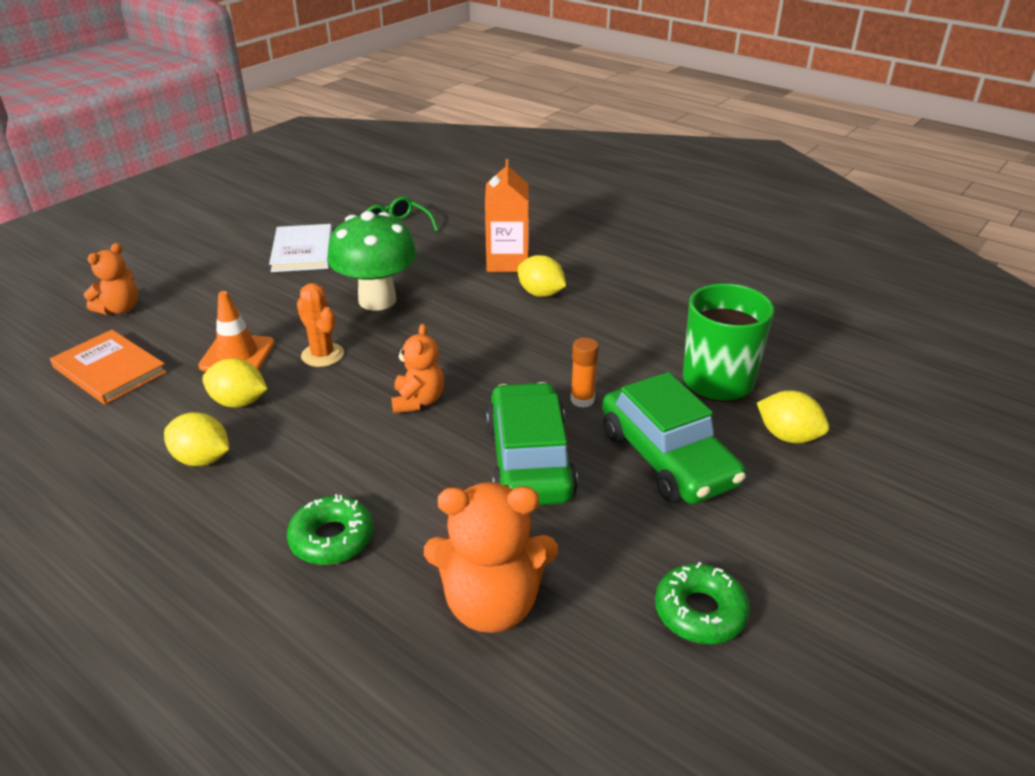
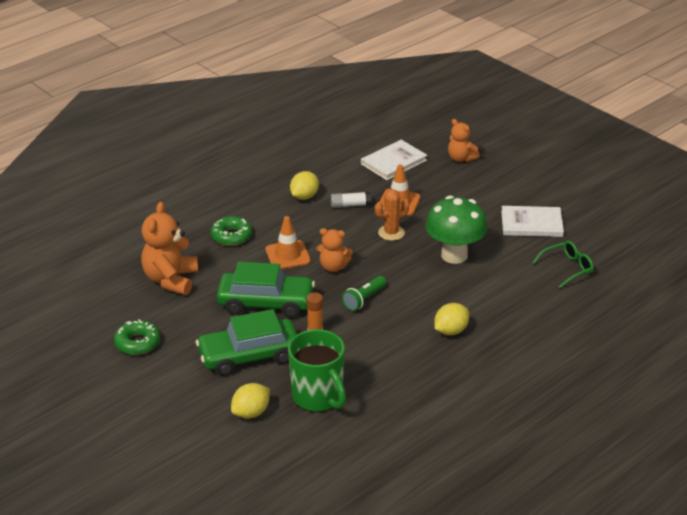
camera: 100 degrees right, 0 degrees up
(109, 370) = (393, 162): orange book -> white book
(239, 402) = (350, 205): yellow lemon -> white glue stick
(391, 454) = (288, 255): none -> orange traffic cone
(494, 364) = (364, 299): none -> green flashlight
(507, 262) = (503, 320): orange carton -> none

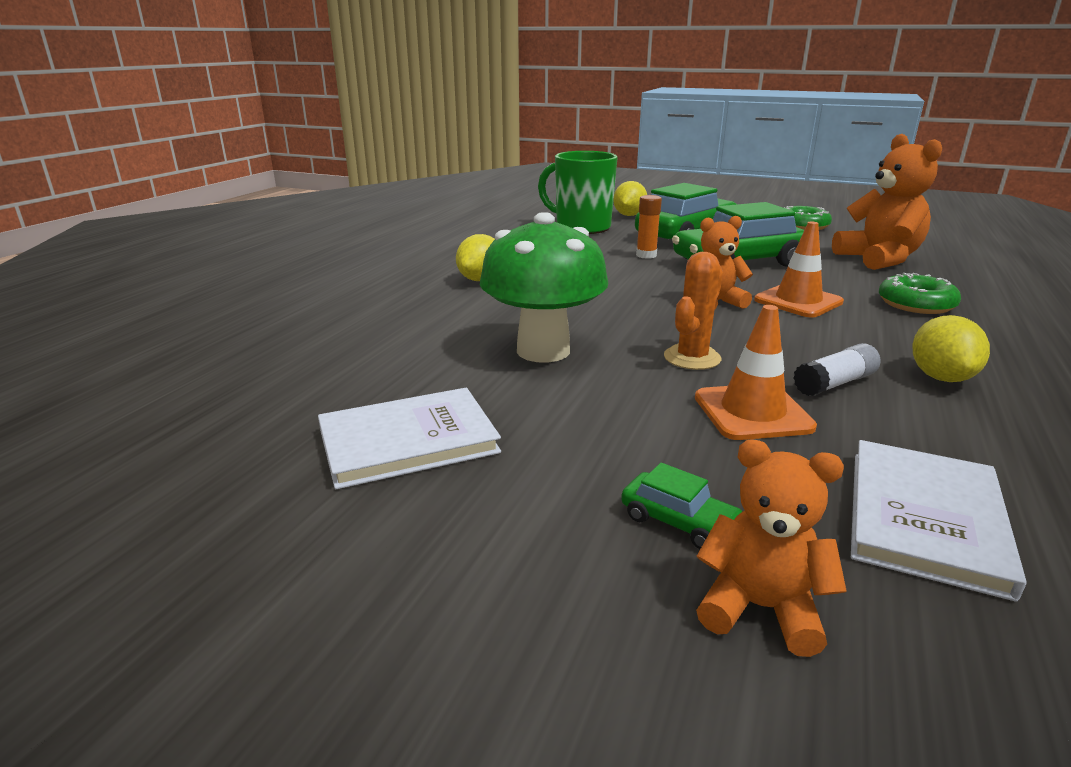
camera: 155 degrees right, 10 degrees down
(364, 299) = (625, 284): green flashlight -> none
(462, 178) = (679, 522): none -> green car
(567, 268) = (307, 376): green glasses -> none

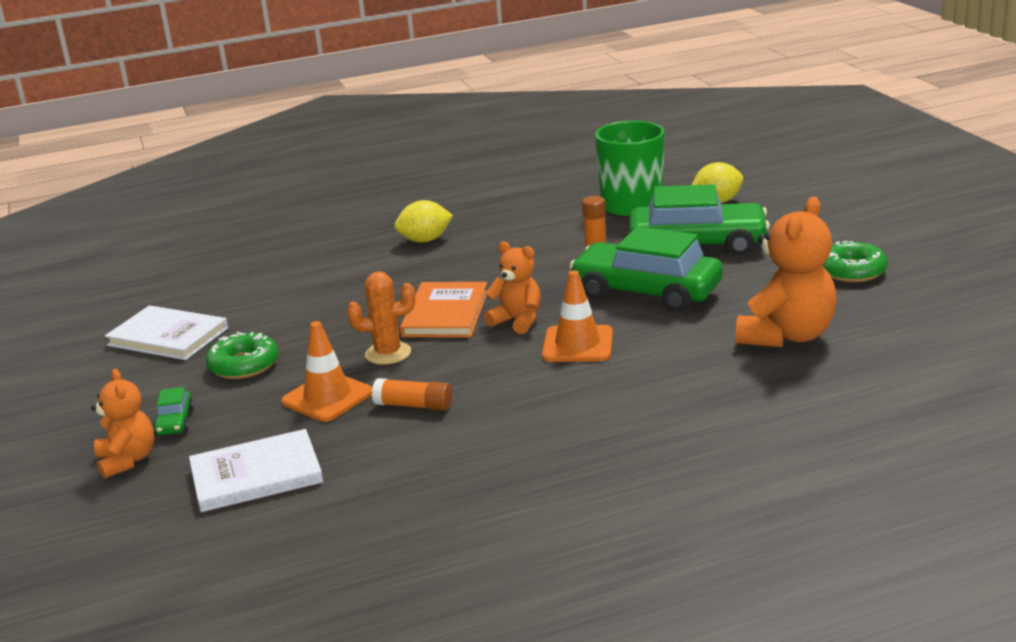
camera: 50 degrees right, 0 degrees up
(543, 351) = (328, 313): green mushroom -> none
(649, 316) = (445, 314): none -> orange book
(834, 383) = (414, 405): white glue stick -> orange glue stick
(916, 304) = (658, 386): green donut -> green donut (244, 365)
(941, 377) = (484, 434): yellow lemon -> none

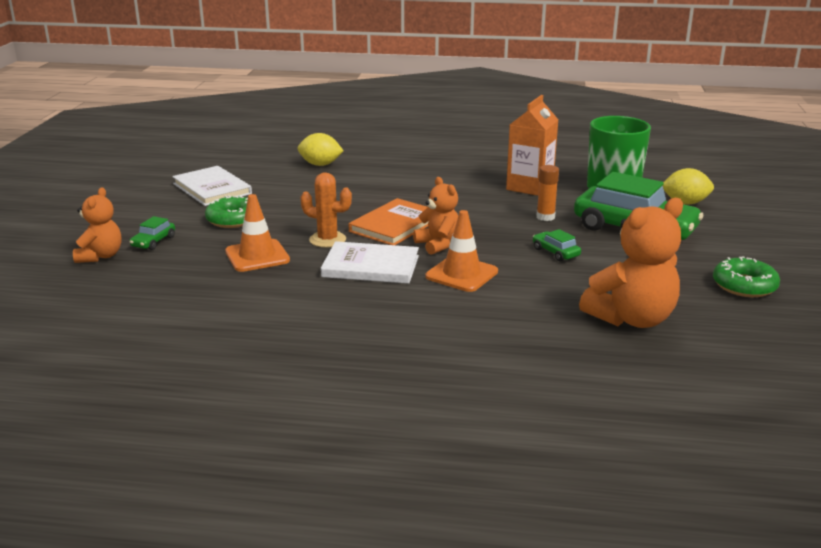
camera: 25 degrees right, 0 degrees up
(256, 475) = (157, 291): white book -> white book (371, 266)
(414, 405) = (303, 279): orange glue stick -> none
(425, 240) = (438, 173): yellow lemon -> yellow lemon (320, 164)
(543, 228) = (529, 187): none -> orange carton
(646, 292) = (555, 252): green car -> green car, size x0.41

